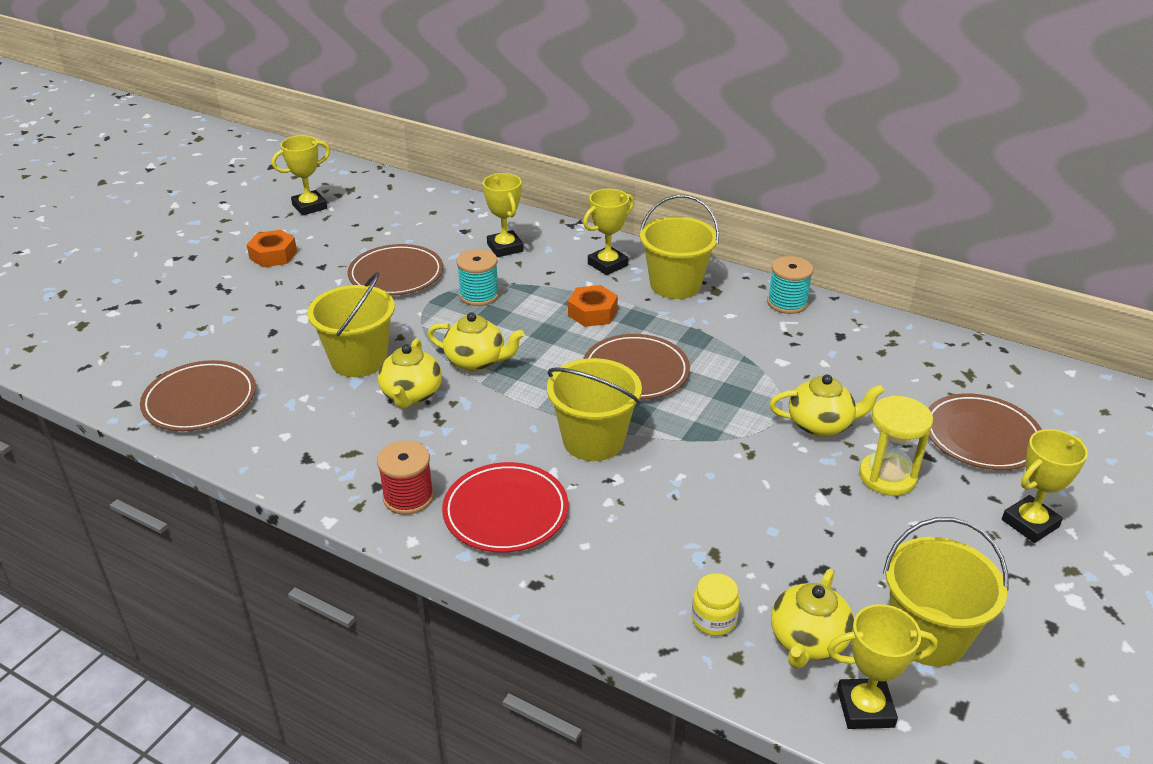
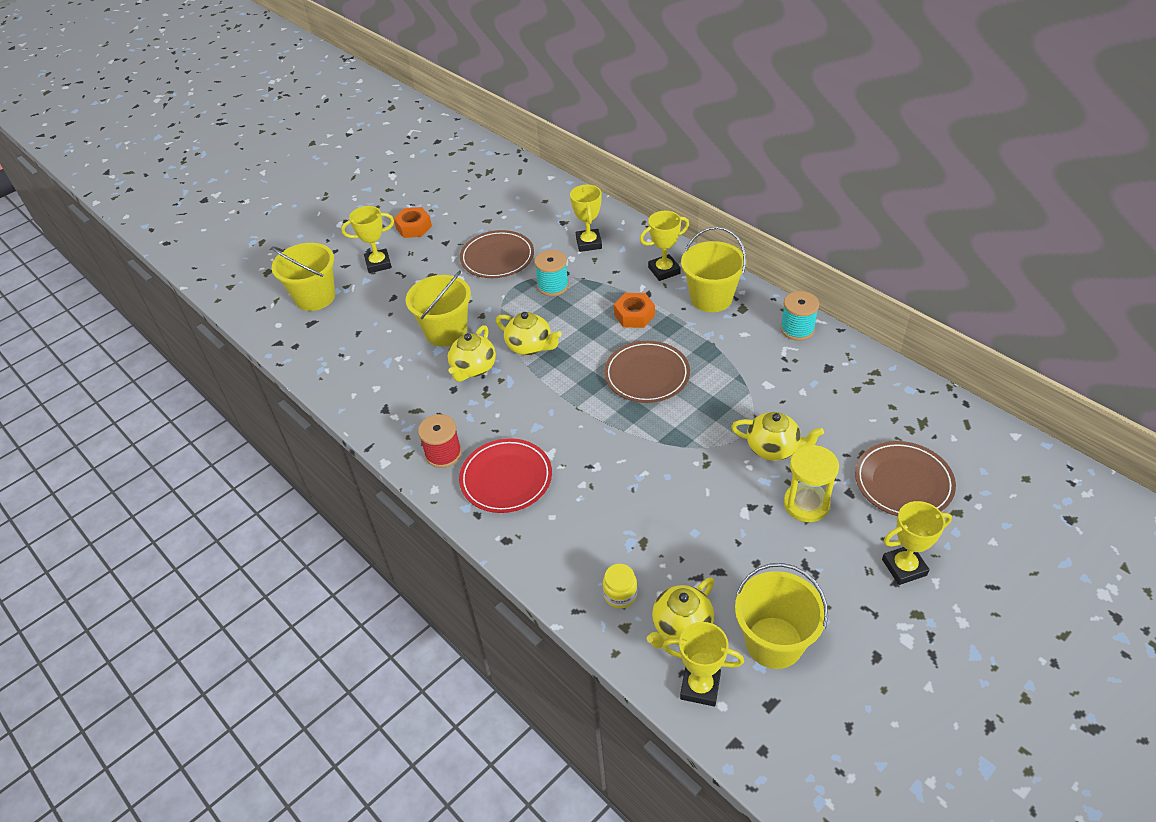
camera: 20 degrees right, 10 degrees up
(200, 400) = (328, 348): brown plate -> none
(309, 206) = (453, 184): yellow trophy -> yellow trophy (378, 264)
(593, 440) = (591, 430): yellow bucket -> yellow bucket (315, 297)

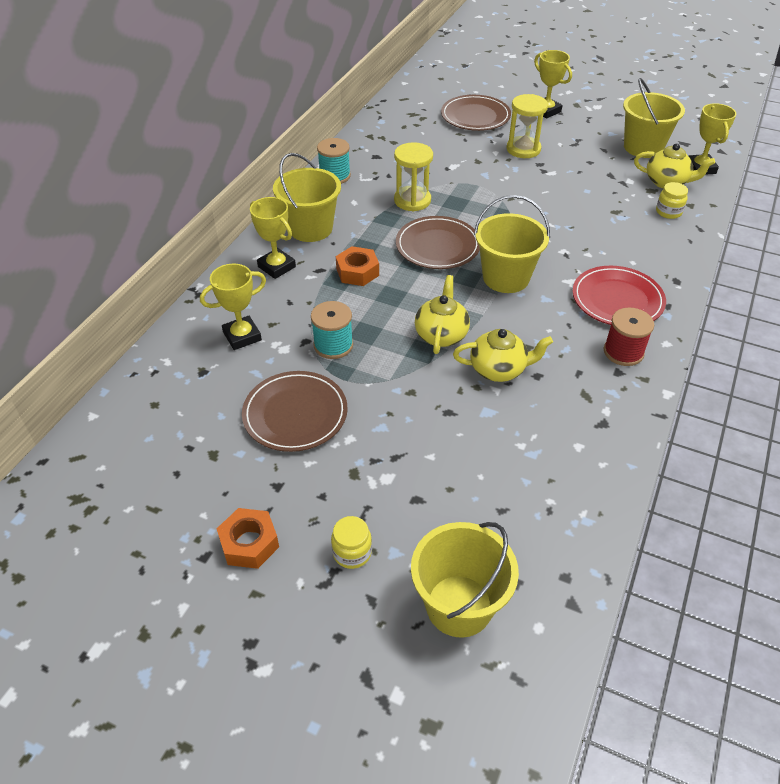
camera: 115 degrees left, 0 degrees up
(378, 264) = (352, 553): yellow trophy -> yellow jar
(446, 331) = (454, 415): yellow bucket -> yellow bucket (506, 277)
(731, 376) = (412, 200): none -> yellow hourglass
(773, 448) = (480, 169): yellow teapot -> none

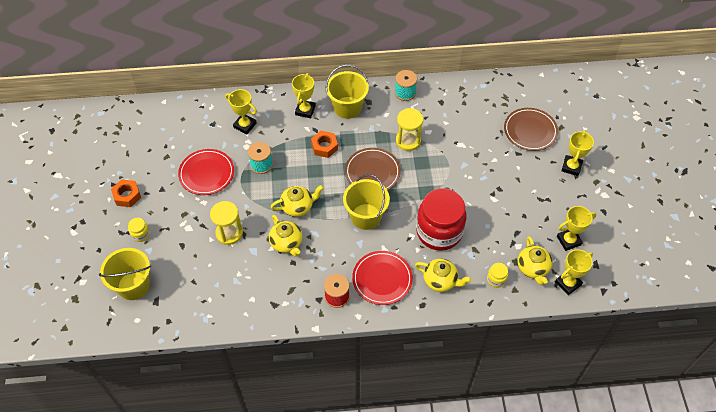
camera: 60 degrees right, 10 degrees up
(295, 414) = (206, 173): brown plate -> red plate
(523, 149) = (510, 173): yellow hourglass -> yellow hourglass (229, 233)
(572, 227) = (439, 232): none -> red jar
(643, 147) = (568, 240): yellow bucket -> yellow trophy
(647, 253) = (440, 281): none -> yellow teapot

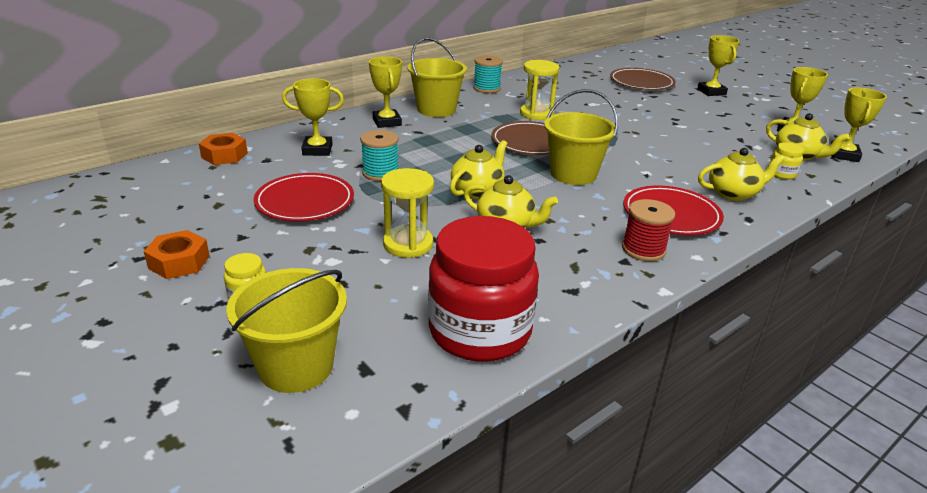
camera: 35 degrees left, 25 degrees down
(324, 147) = (447, 140): orange nut -> orange nut (224, 155)
(439, 232) = (669, 160): red jar -> red jar (480, 331)

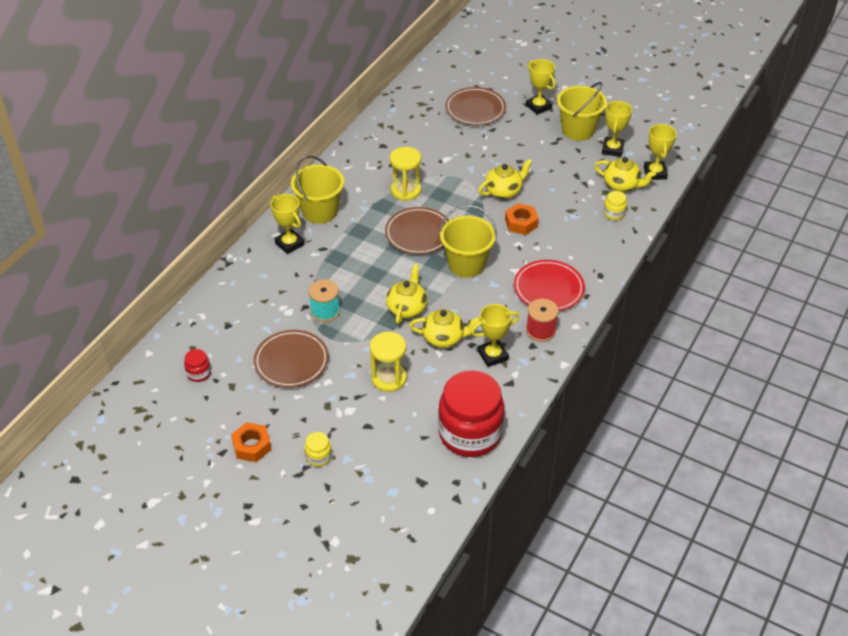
camera: 20 degrees left, 15 degrees up
(195, 186) = (199, 373): none -> red jar
(224, 155) = (190, 331): orange nut -> orange nut (521, 223)
(296, 366) = (383, 494): yellow bucket -> yellow bucket (578, 130)
(305, 201) = (291, 361): red plate -> brown plate
(317, 150) = (258, 300): yellow trophy -> yellow trophy (493, 355)
(487, 88) = (345, 163): turquoise spool -> none
(733, 193) = (584, 249): yellow teapot -> yellow teapot (504, 191)

